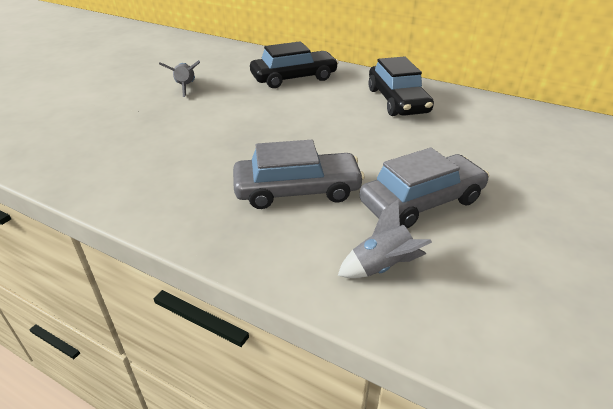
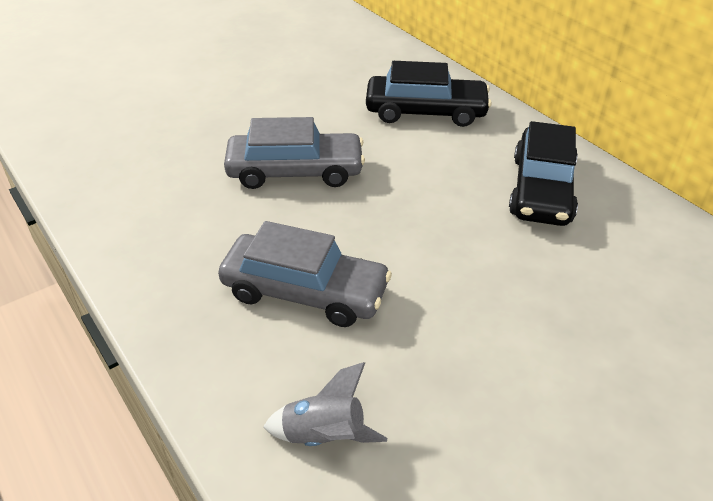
camera: 25 degrees right, 5 degrees up
(185, 87) = (281, 93): grey rocket -> none
(422, 202) = (446, 364): grey car -> grey car (295, 171)

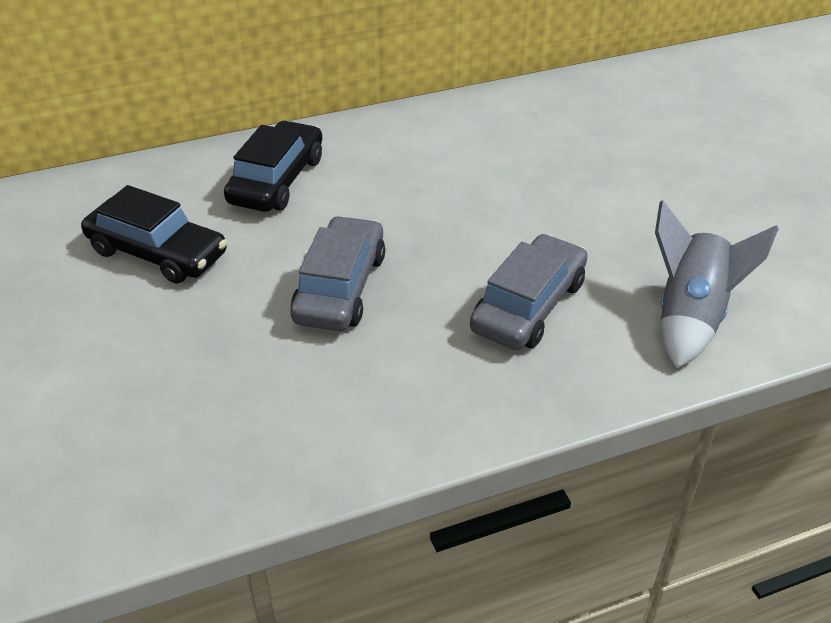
camera: 75 degrees left, 0 degrees up
(324, 436) = (690, 317): grey rocket -> grey rocket, size x1.68
(541, 189) = (435, 145): black car -> black car (157, 253)

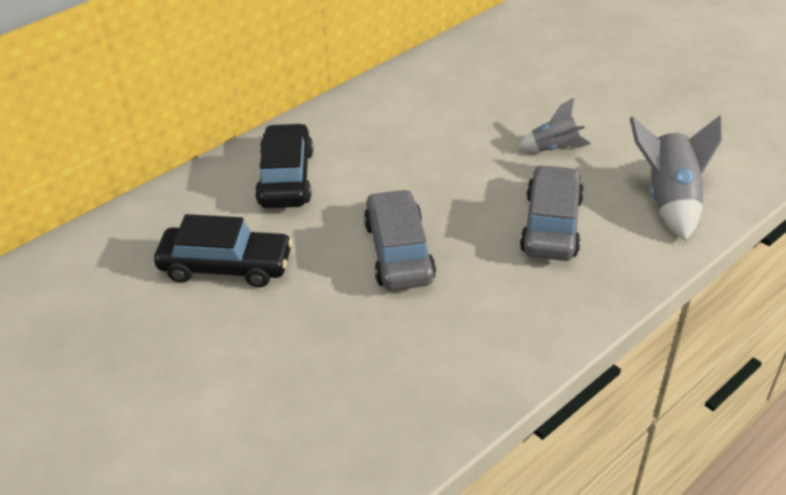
camera: 20 degrees left, 0 degrees up
(587, 222) = (554, 148): none -> grey rocket

